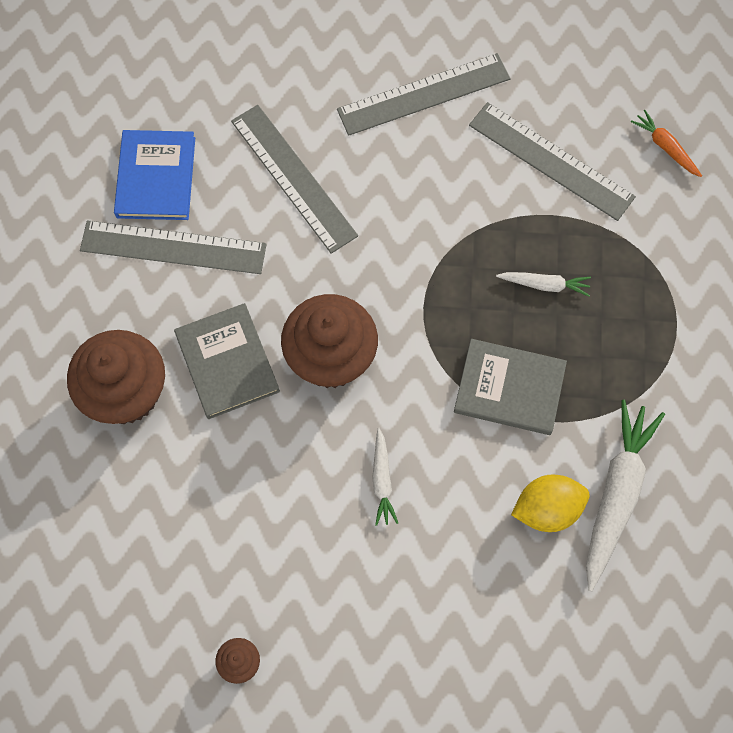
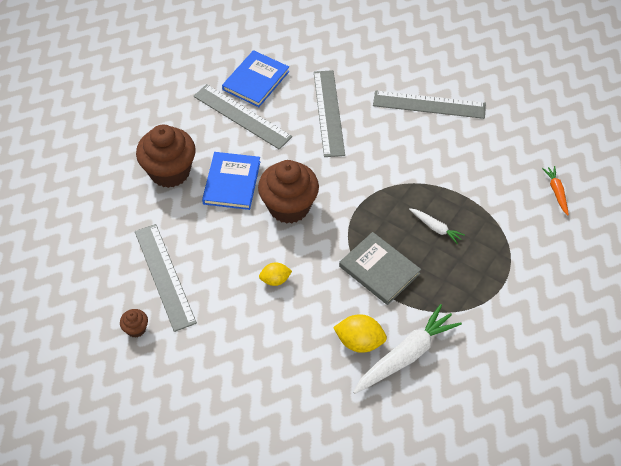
camera: 30 degrees right, 15 degrees down
(227, 362) = (232, 182): grey book -> blue book
(382, 480) = (275, 280): white carrot -> yellow lemon
(551, 160) = (481, 168): grey ruler -> grey ruler (165, 276)

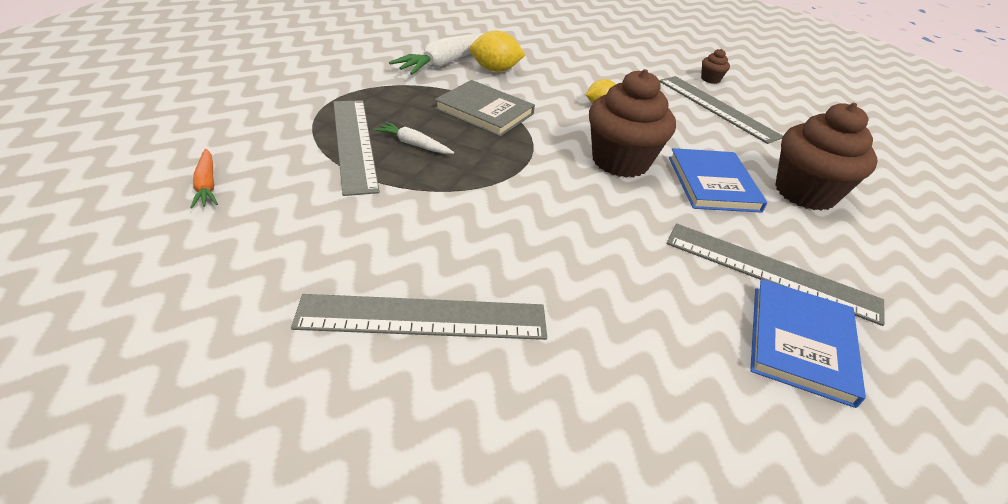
camera: 165 degrees right, 15 degrees down
(328, 113) = (624, 287): grey ruler -> grey ruler (354, 143)

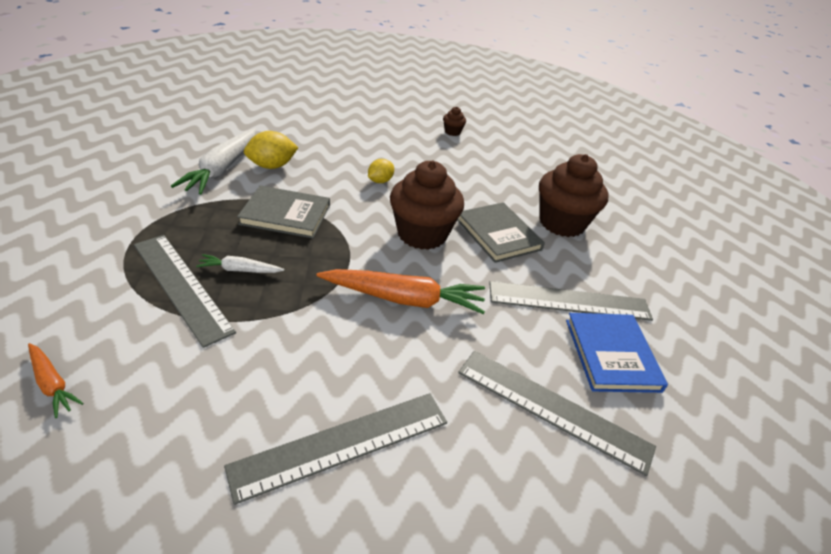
camera: 25 degrees left, 0 degrees up
(565, 213) = (404, 299): none -> orange carrot
(713, 184) = (498, 234): blue book -> grey book
(717, 108) = (469, 160): grey ruler -> grey ruler (552, 409)

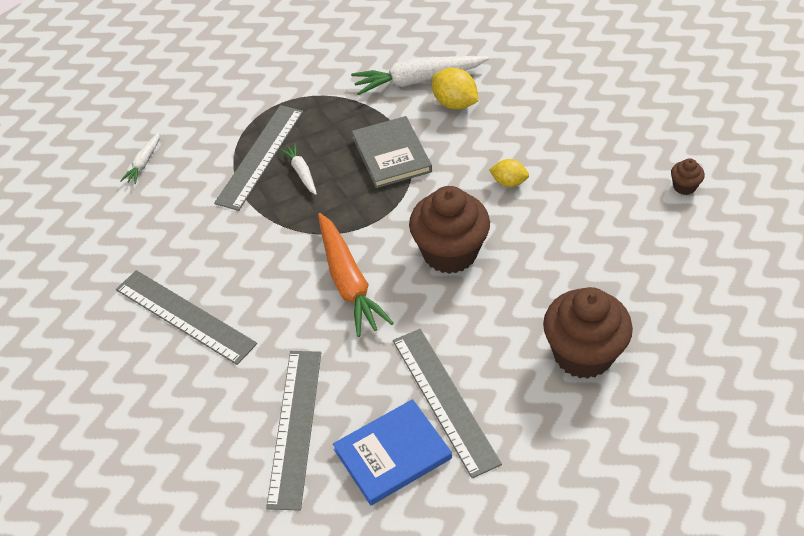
camera: 70 degrees right, 10 degrees up
(52, 384) = (144, 162): orange carrot -> white carrot
(498, 234) = (505, 308): grey book -> none

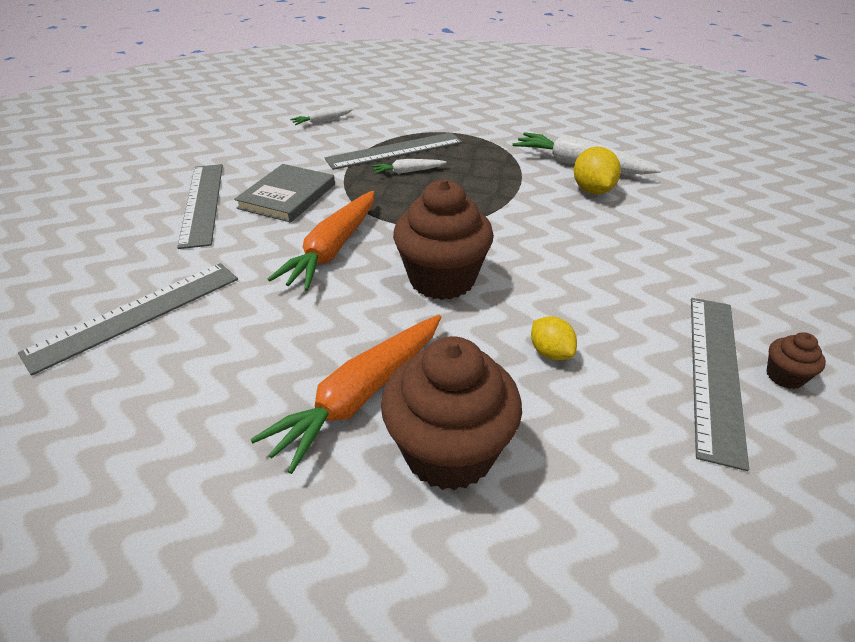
camera: 40 degrees right, 10 degrees down
(301, 172) = (407, 172): white carrot -> white carrot turned 120 degrees counterclockwise
(391, 154) = (491, 194): grey book -> grey book (287, 196)
(392, 454) = (155, 392): blue book -> none
(444, 400) = (262, 385): grey ruler -> grey ruler (714, 372)
(504, 362) = (360, 396): none -> orange carrot
(509, 182) = (570, 262): yellow lemon -> yellow lemon (550, 352)

